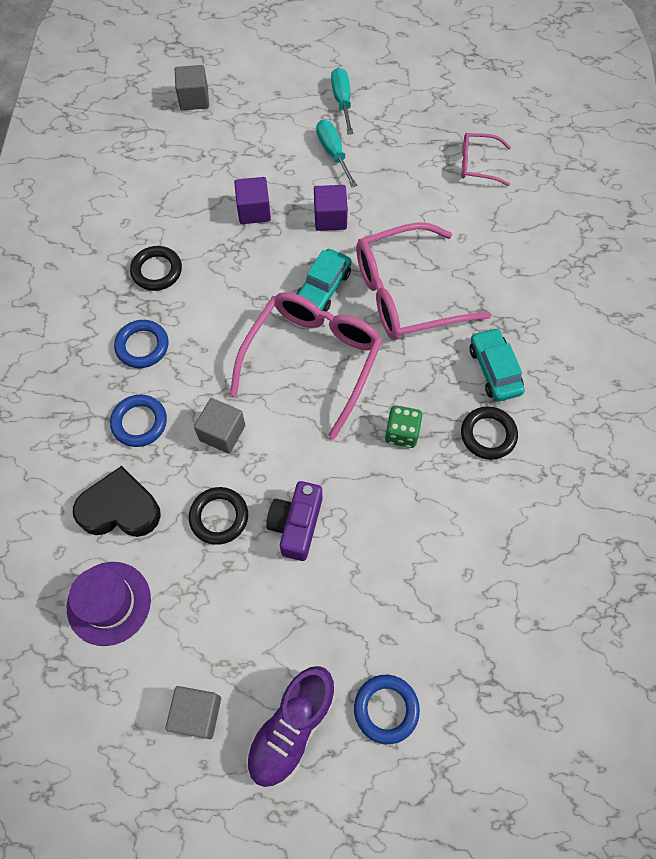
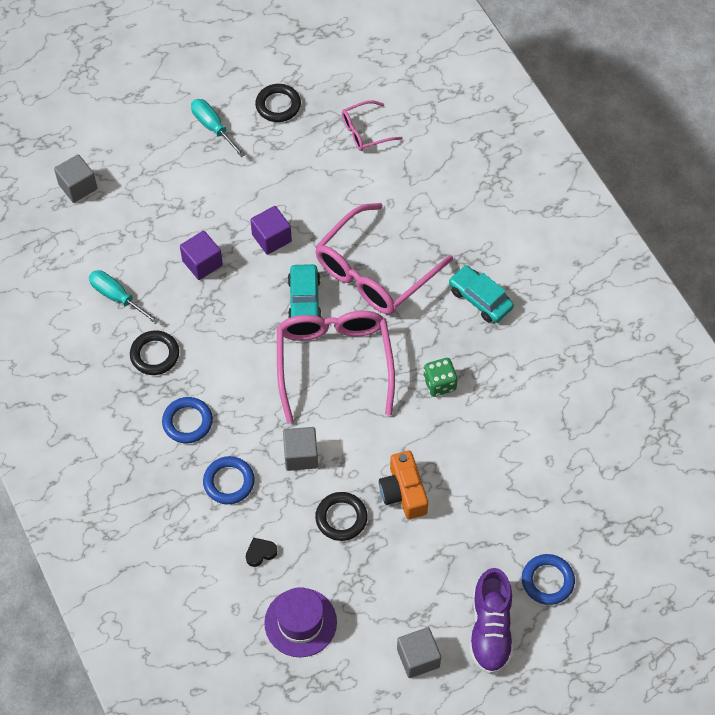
camera: 30 degrees left, 5 degrees down
(120, 509) = (260, 553): black heart -> black heart, size x0.45
(296, 524) = (403, 492): purple camera -> orange camera
(333, 153) = (236, 179): turquoise screwdriver -> turquoise screwdriver (117, 297)
(488, 435) = (504, 351): black ring -> black ring (278, 105)

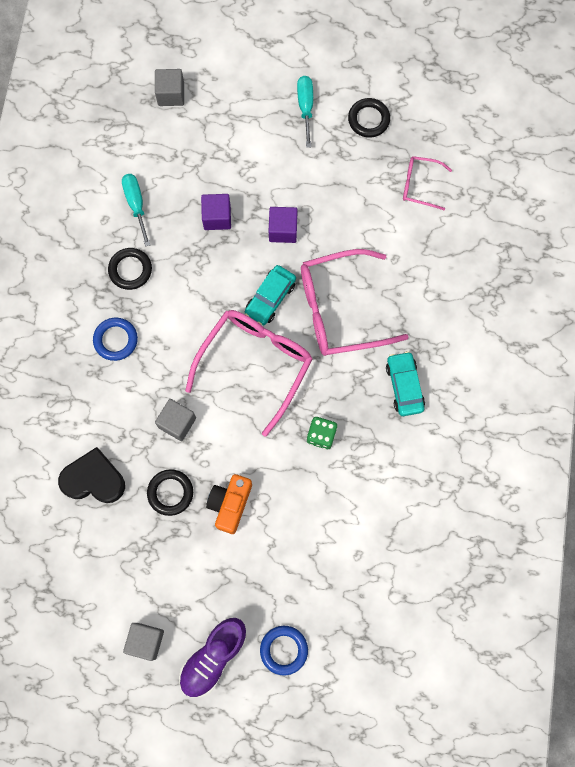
camera: 35 degrees right, 15 degrees up
(229, 482) = (111, 408): blue ring -> none
(260, 553) = (94, 479): black heart -> black heart, size x2.23
(300, 622) = (83, 553): purple hat -> none

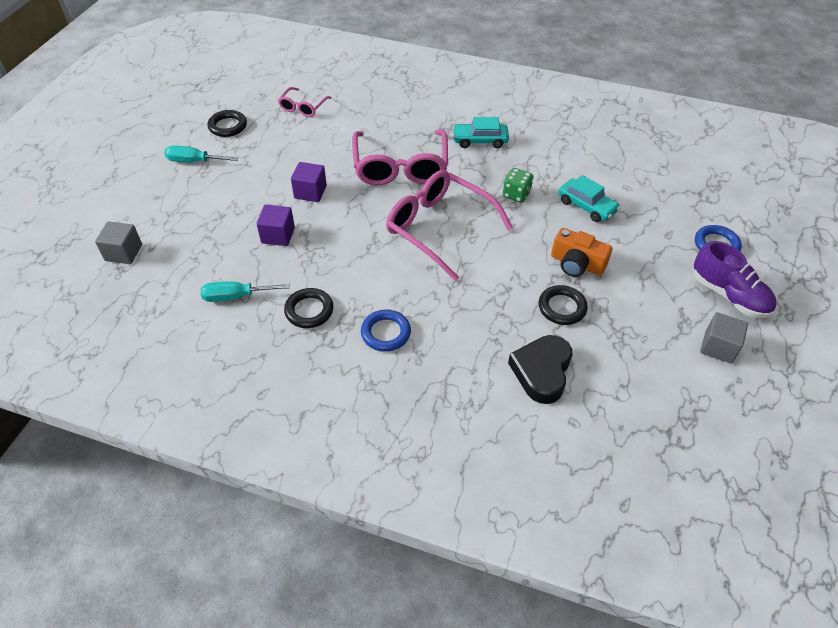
camera: 80 degrees left, 25 degrees down
(177, 423) = (488, 293): grey cube -> none
(270, 298) = (375, 209): turquoise car -> turquoise car (586, 206)

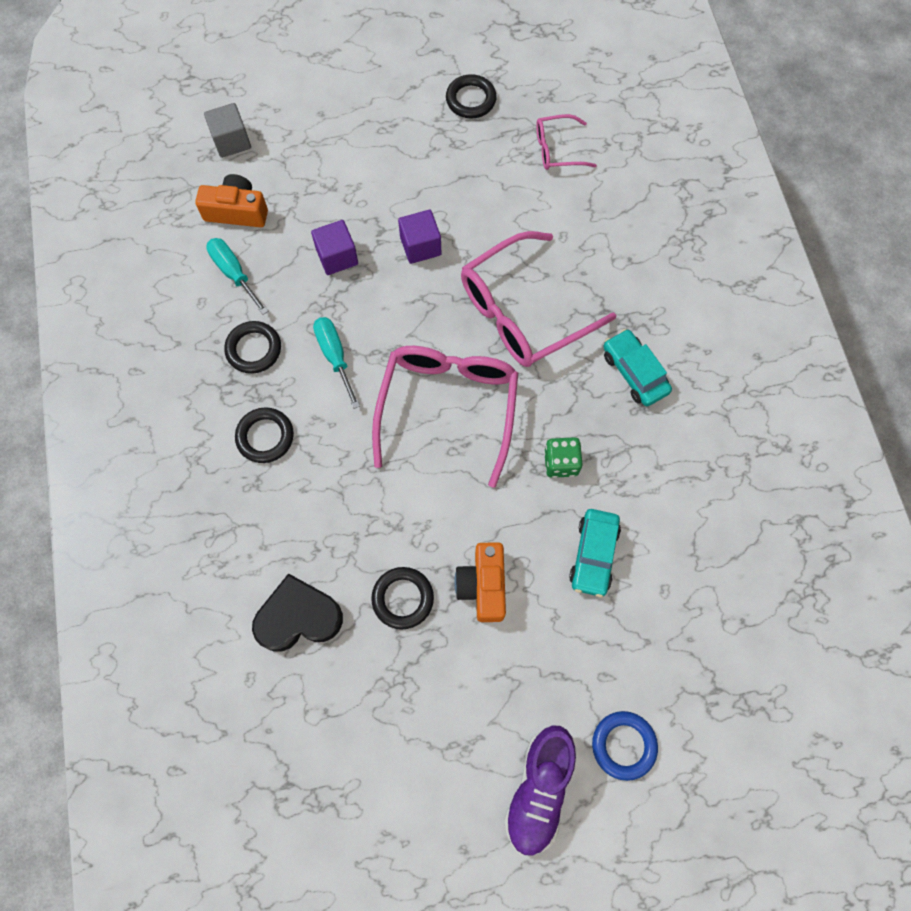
camera: 60 degrees right, 20 degrees up
(186, 274) = (237, 211): none -> orange camera
(194, 161) = (394, 108): turquoise screwdriver -> turquoise screwdriver (335, 356)
(386, 333) = (265, 437): blue ring -> black ring
(718, 347) = (442, 802): grey cube -> none

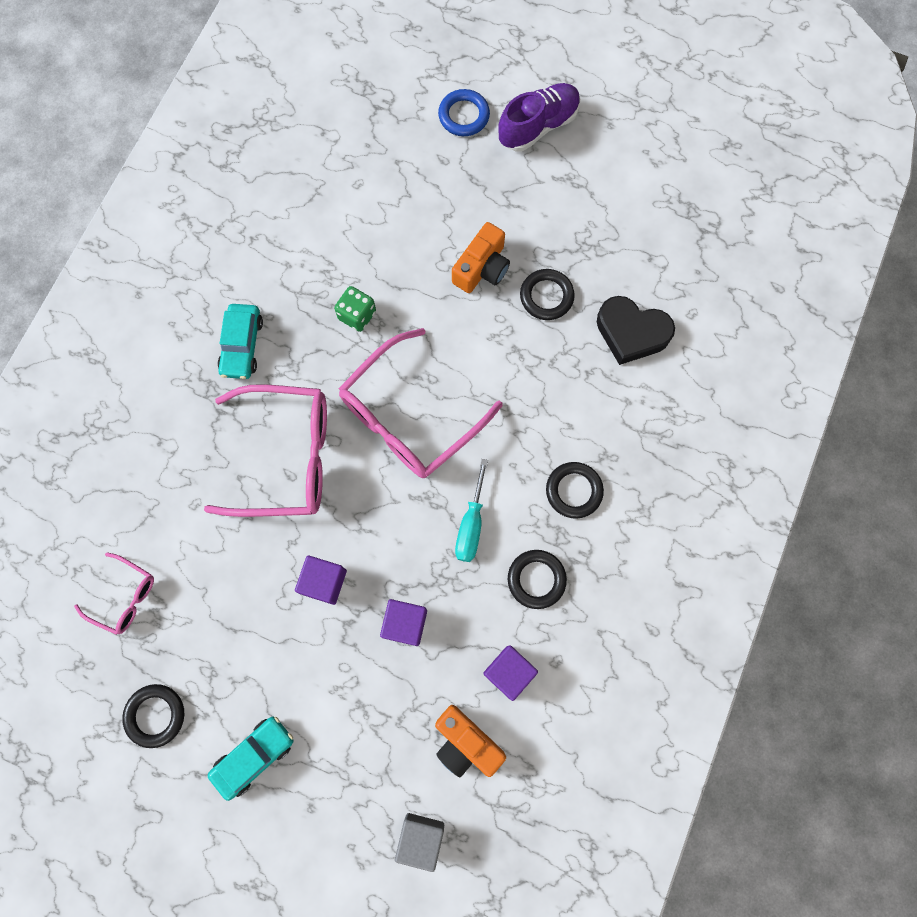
camera: 145 degrees left, 5 degrees up
(234, 273) = (509, 672): turquoise screwdriver -> purple cube
(593, 555) = (387, 237): turquoise car -> turquoise car (254, 756)

